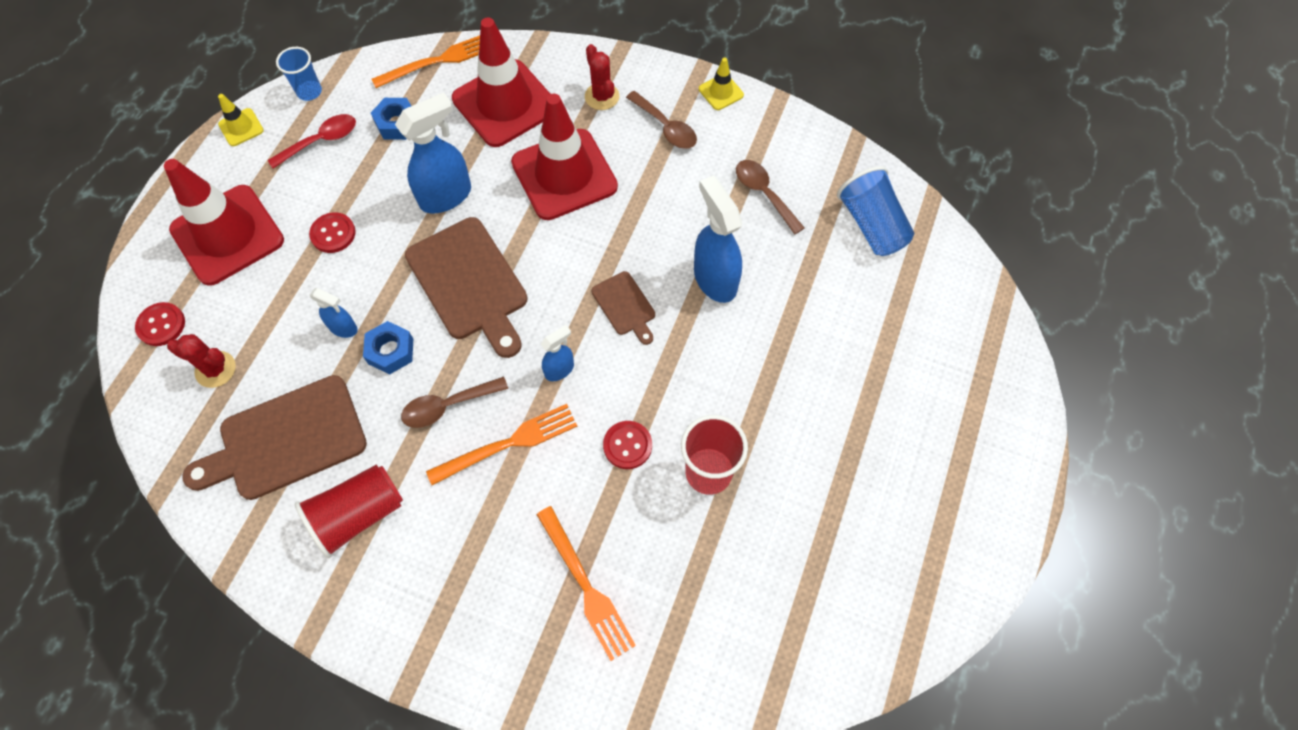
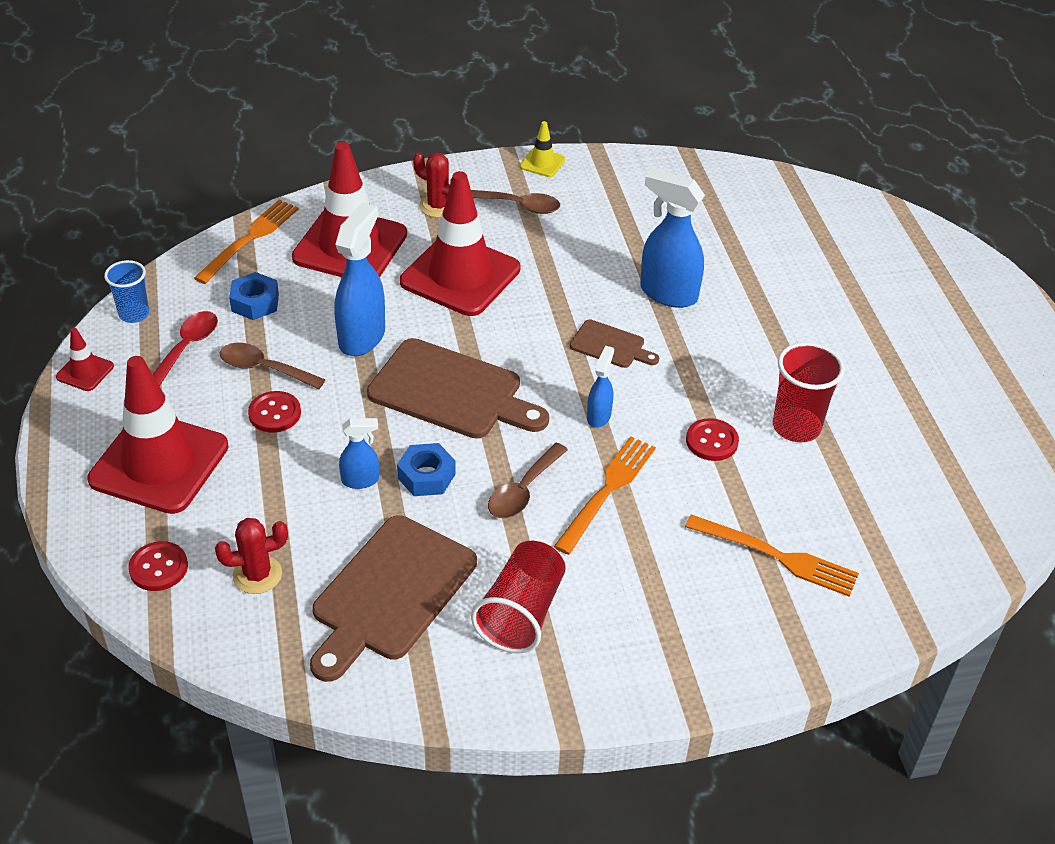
camera: 35 degrees left, 20 degrees down
(241, 127) = (85, 372): yellow traffic cone -> red traffic cone
(764, 194) = (649, 218): brown spoon -> brown spoon (264, 368)
(871, 225) = (757, 204): blue cup -> none

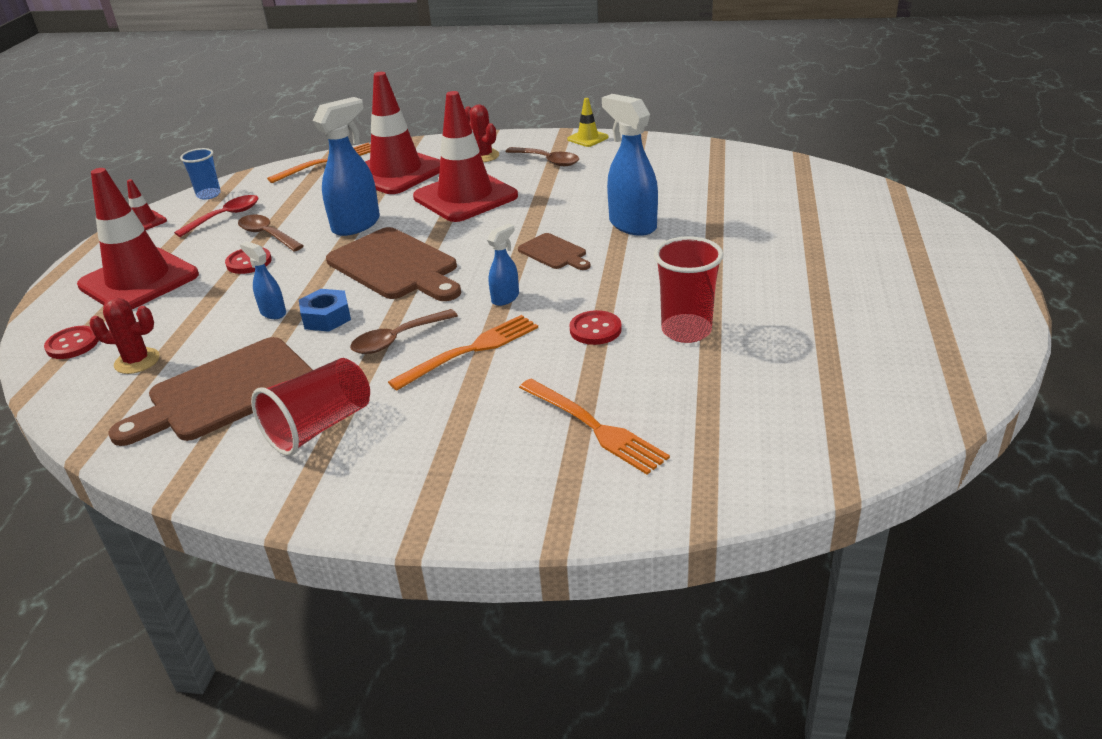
camera: 25 degrees right, 10 degrees down
(255, 303) = (297, 197): blue nut -> none
(360, 480) = (273, 312): blue spray bottle -> blue spray bottle turned 150 degrees counterclockwise

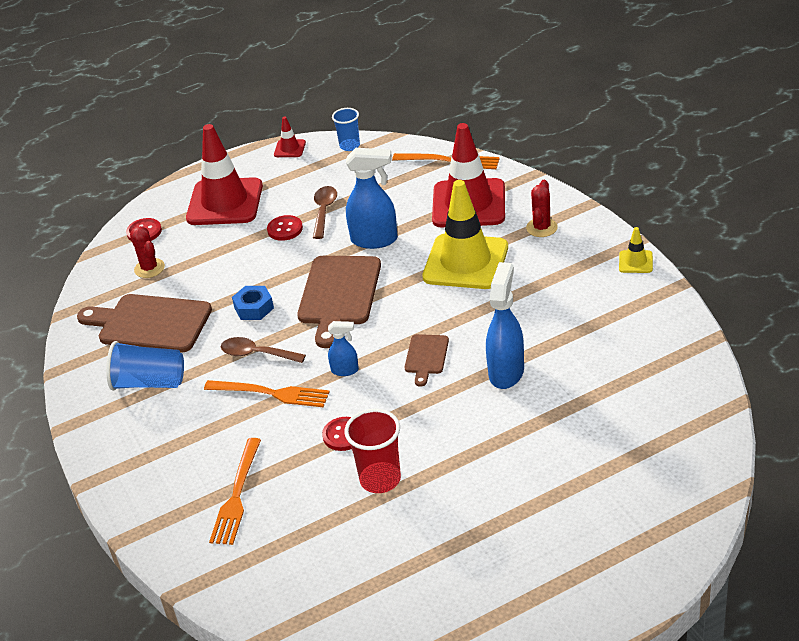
camera: 55 degrees right, 5 degrees up
(225, 217) = (329, 176): red spoon -> none
(273, 312) = (239, 282): blue spray bottle -> none
(319, 427) = (149, 383): red cup -> blue cup
(465, 197) = (465, 262): red traffic cone -> yellow traffic cone
(548, 161) = (569, 266): brown spoon -> none

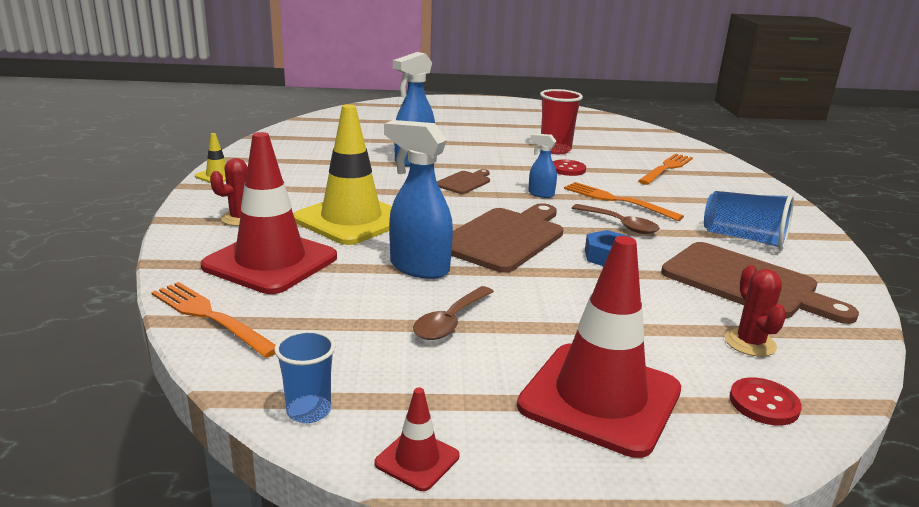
camera: 160 degrees left, 15 degrees down
(285, 229) = (522, 320): red button -> none

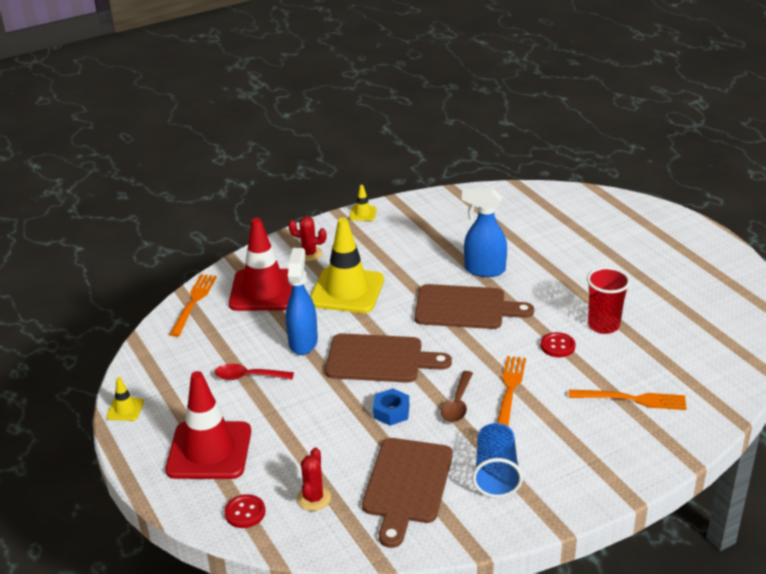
camera: 65 degrees right, 10 degrees up
(309, 411) = (139, 366): blue cup -> none
(417, 460) = (125, 409): red traffic cone -> yellow traffic cone
(450, 322) = (248, 377): brown spoon -> red spoon
(464, 182) = (465, 308): brown cutting board -> brown cutting board, size x1.97
(540, 194) = (481, 350): blue spray bottle -> none
(750, 343) = (314, 498): red cactus -> red cactus turned 45 degrees counterclockwise

